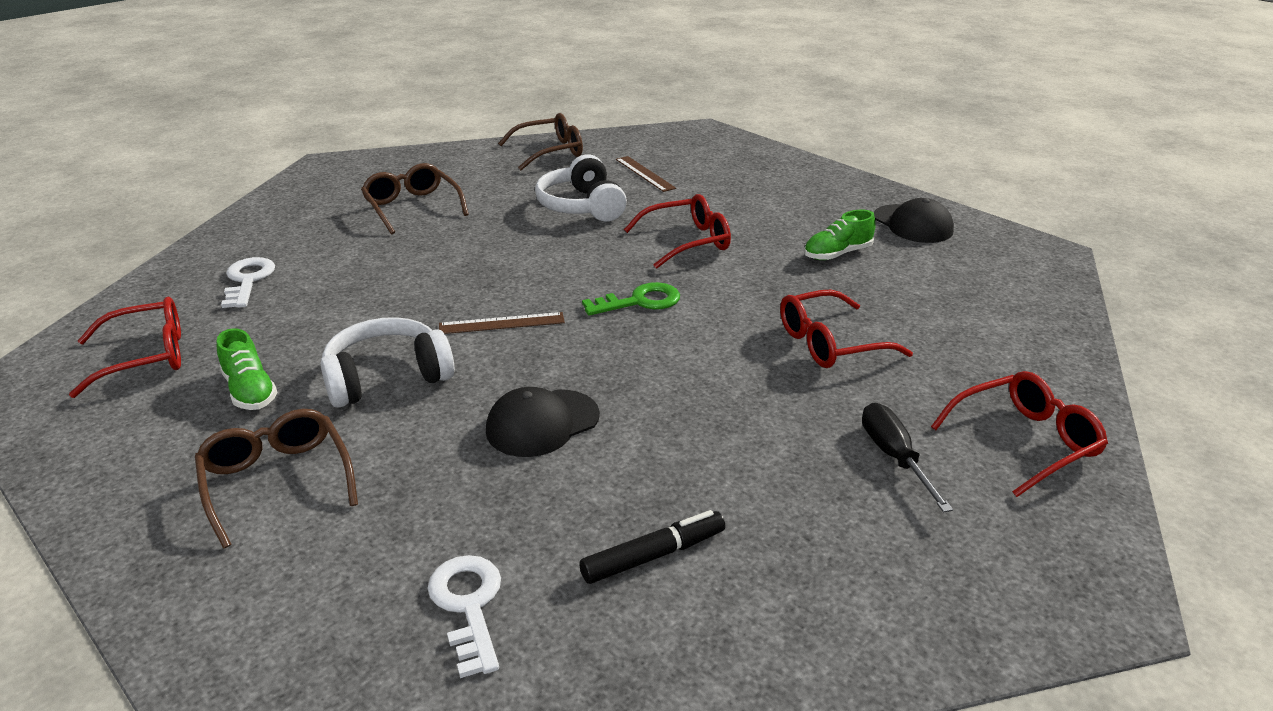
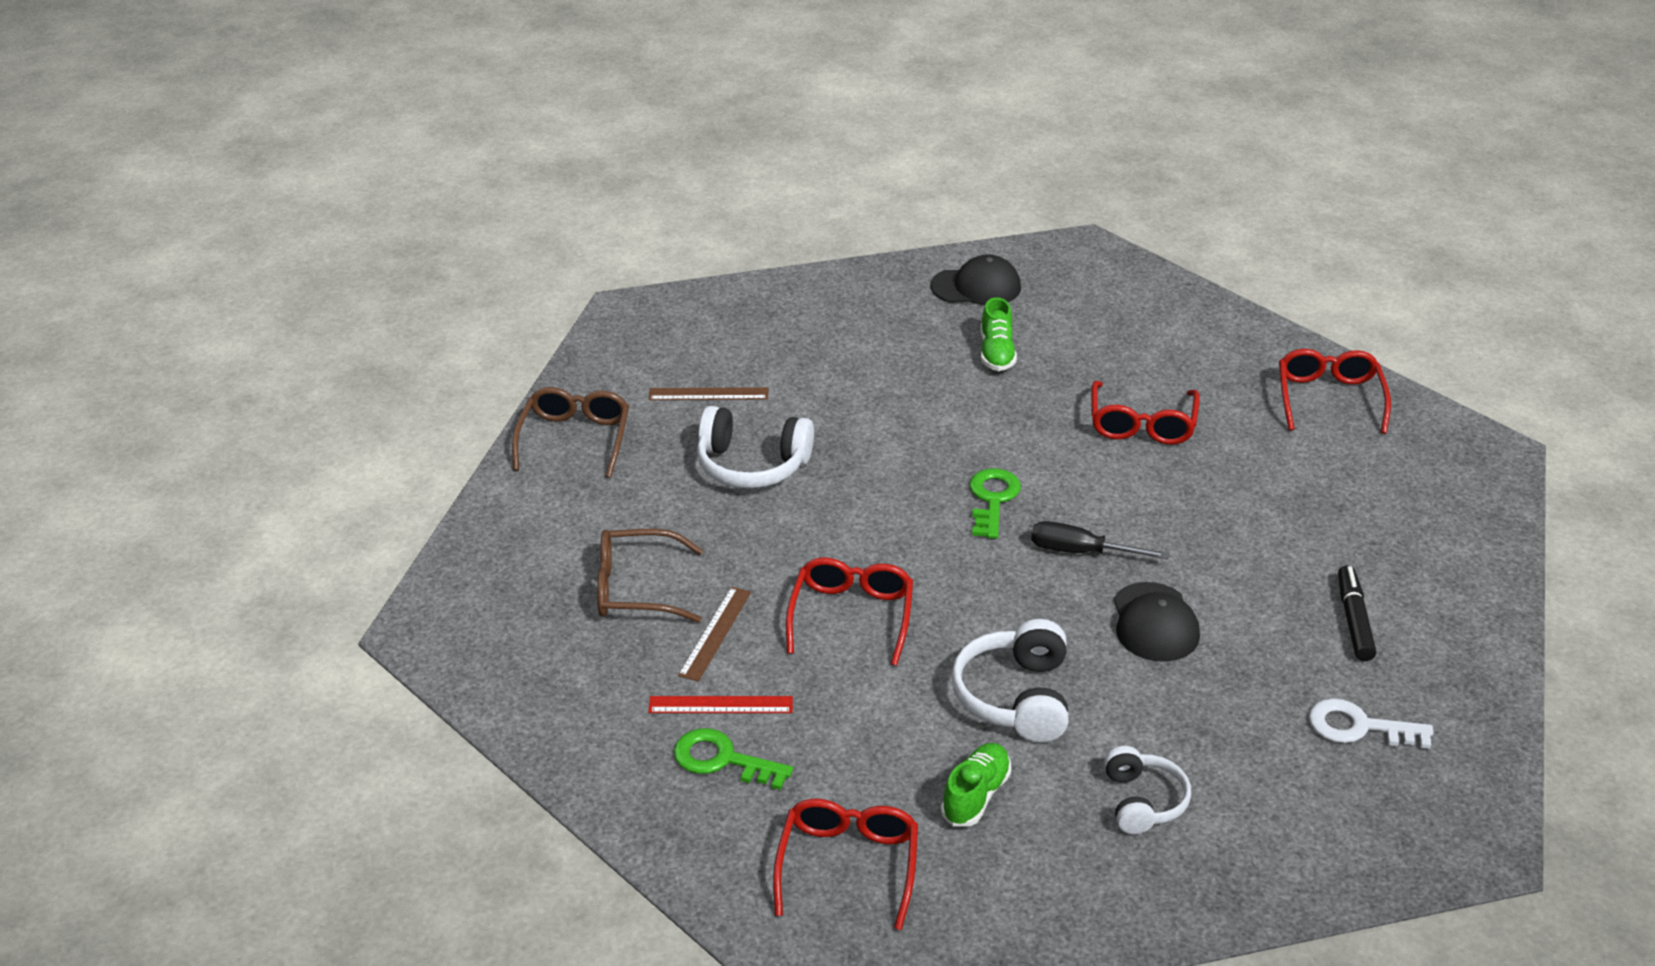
camera: 60 degrees left, 5 degrees up
(248, 280) = (722, 760): white key -> green key
(250, 391) = (976, 795): green shoe -> green shoe turned 60 degrees counterclockwise
(277, 481) = (1142, 801): brown glasses -> white headphones
(307, 264) = (720, 705): none -> red ruler
(502, 323) = (968, 597): brown ruler -> brown ruler (715, 633)
(687, 242) = (897, 427): red glasses -> red glasses (851, 616)
(894, 457) = (1310, 464): black screwdriver -> black screwdriver (1080, 552)

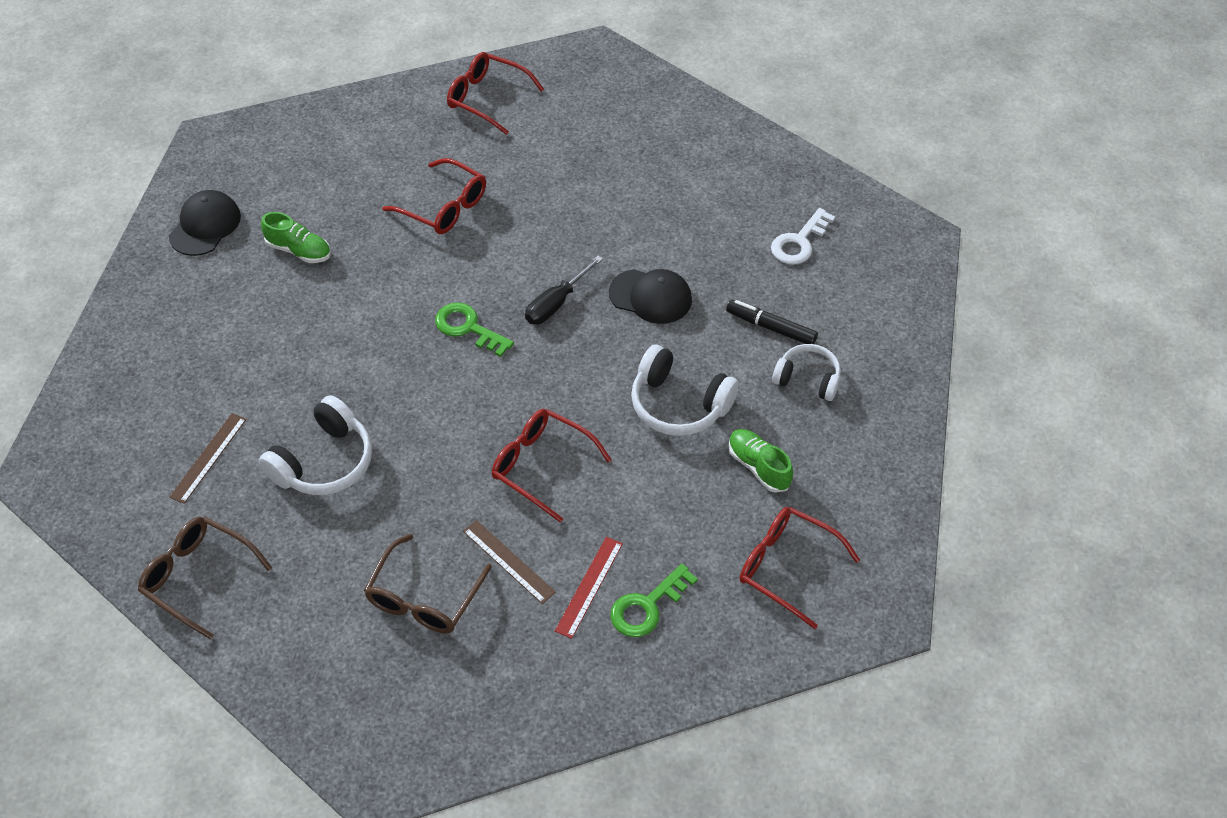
camera: 65 degrees left, 15 degrees up
(1354, 620) = (707, 197): black marker -> black marker (771, 328)

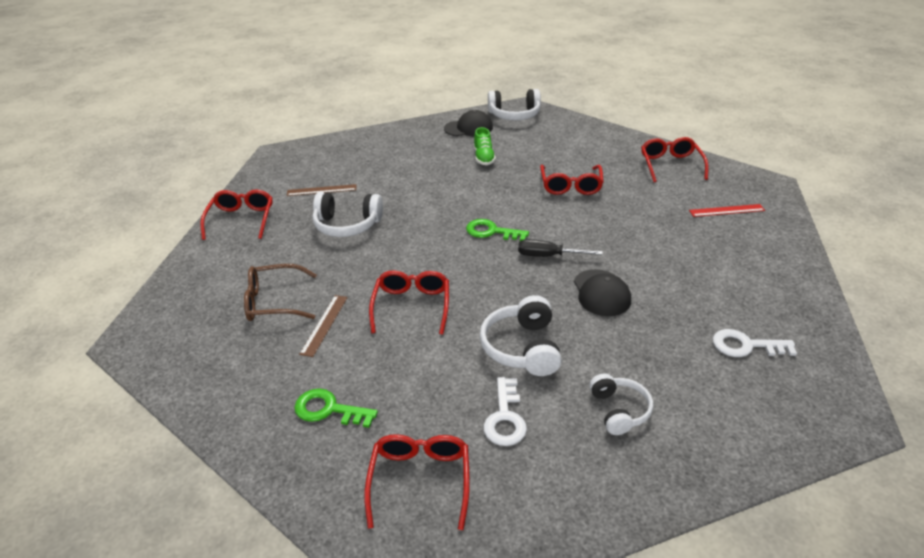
camera: 60 degrees right, 15 degrees down
(198, 577) = (241, 220): brown glasses -> red glasses
(221, 162) = (514, 115): none -> white headphones
(468, 328) = (491, 231): green key -> green key turned 75 degrees counterclockwise
(589, 586) = (327, 371): red ruler -> red ruler (726, 210)
(758, 467) = (505, 418): green shoe -> white key
(771, 328) = (645, 366): black marker -> none

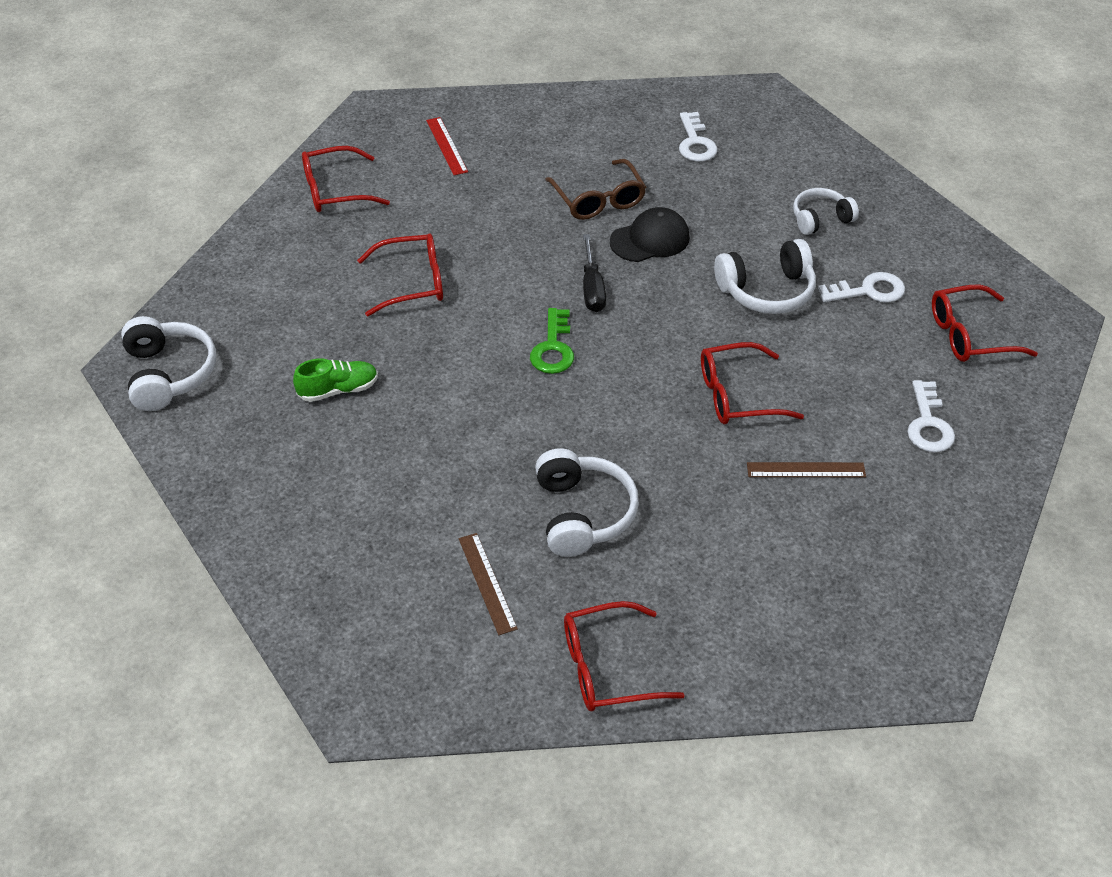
camera: 105 degrees left, 10 degrees up
(274, 302) = (786, 539): brown glasses -> brown glasses (598, 199)
(329, 410) = (928, 424): green key -> white key
(468, 128) = (226, 428): black cap -> none

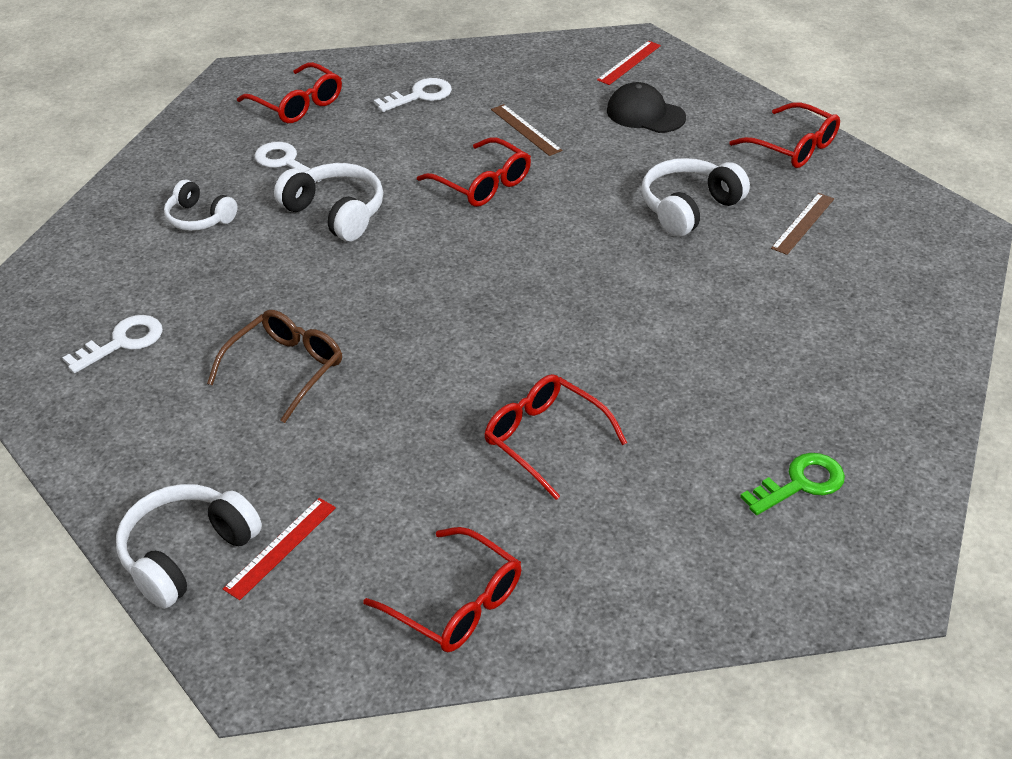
camera: 125 degrees left, 5 degrees down
(168, 374) = (863, 548): white headphones -> white headphones (187, 554)
(338, 390) = (734, 407): green shoe -> none
(553, 348) = (534, 301): green key -> green key (800, 483)
(592, 288) = (430, 313): black screwdriver -> none
(650, 239) = (322, 307): black cap -> black cap (645, 114)
(883, 633) = (629, 62): none -> red ruler

